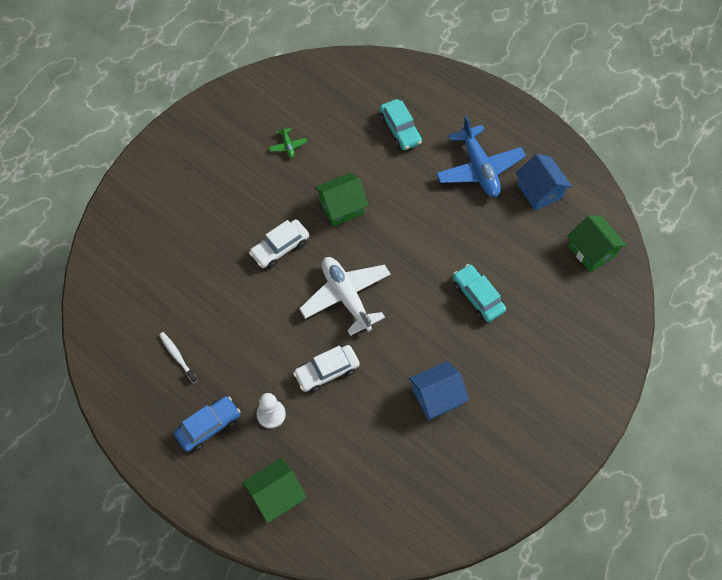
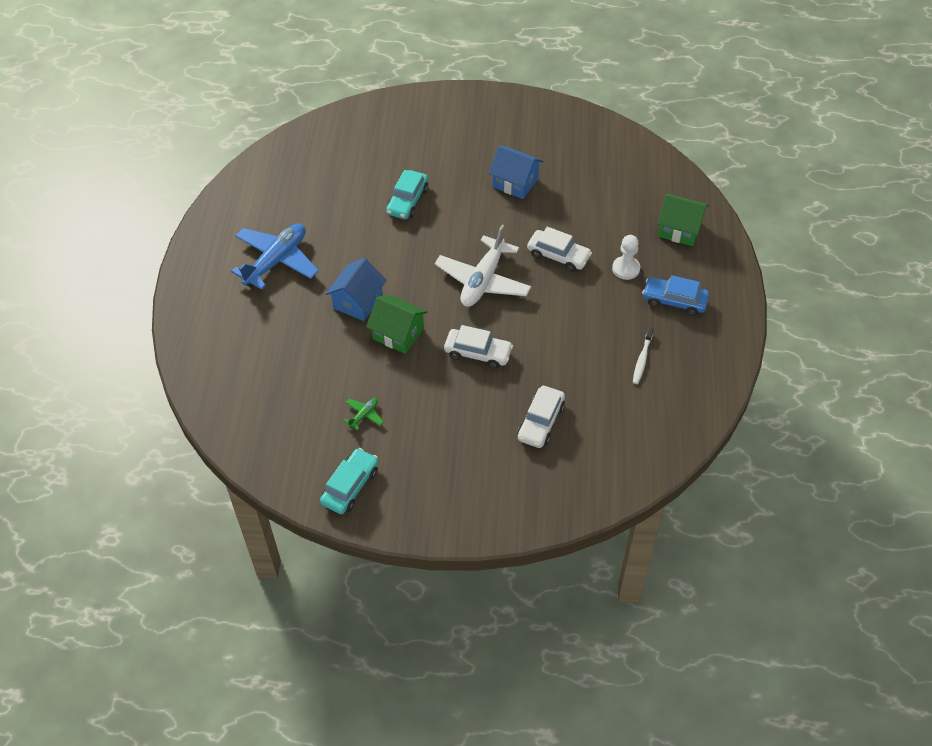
camera: 125 degrees left, 10 degrees down
(187, 248) = (540, 422): none -> white car
(400, 129) = (275, 339): turquoise car -> turquoise car (350, 486)
(540, 191) = (269, 211): blue house -> blue house (358, 301)
(592, 251) = (304, 155): green house -> none

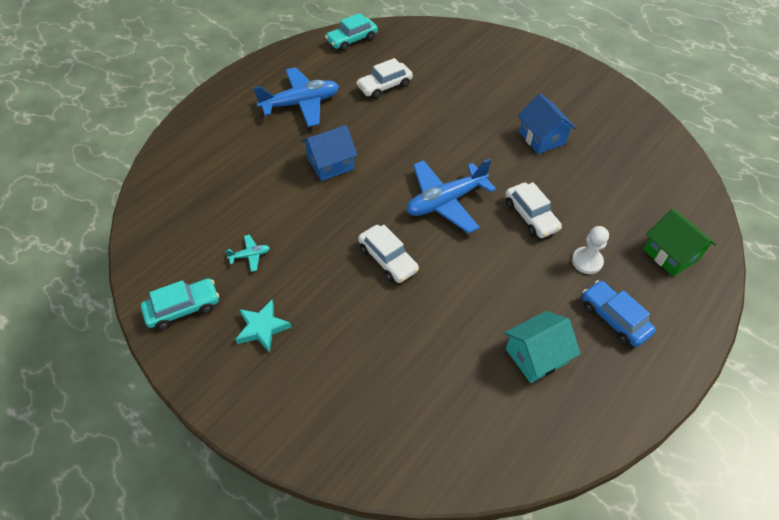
camera: 35 degrees right, 0 degrees up
(364, 415) = (250, 255): green plane -> turquoise plane
(398, 334) = (338, 206): green house -> none
(407, 201) = (439, 109): turquoise car -> turquoise car (352, 40)
(429, 461) = (262, 328): none -> turquoise star
(483, 280) = (446, 201): white plane -> blue plane
(540, 422) = (388, 355): white car -> white car (384, 86)
(642, 359) = (536, 356): white toothbrush -> turquoise house

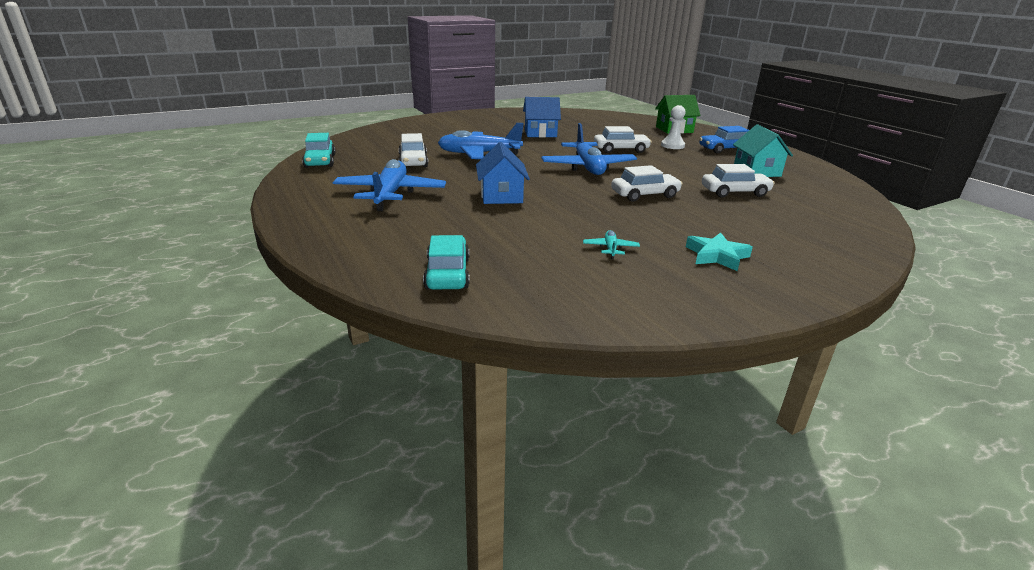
camera: 70 degrees left, 25 degrees down
(183, 308) = (678, 296): turquoise car -> turquoise car (447, 273)
(434, 117) = (479, 154): none -> blue plane
(439, 335) = (735, 192): none -> white car

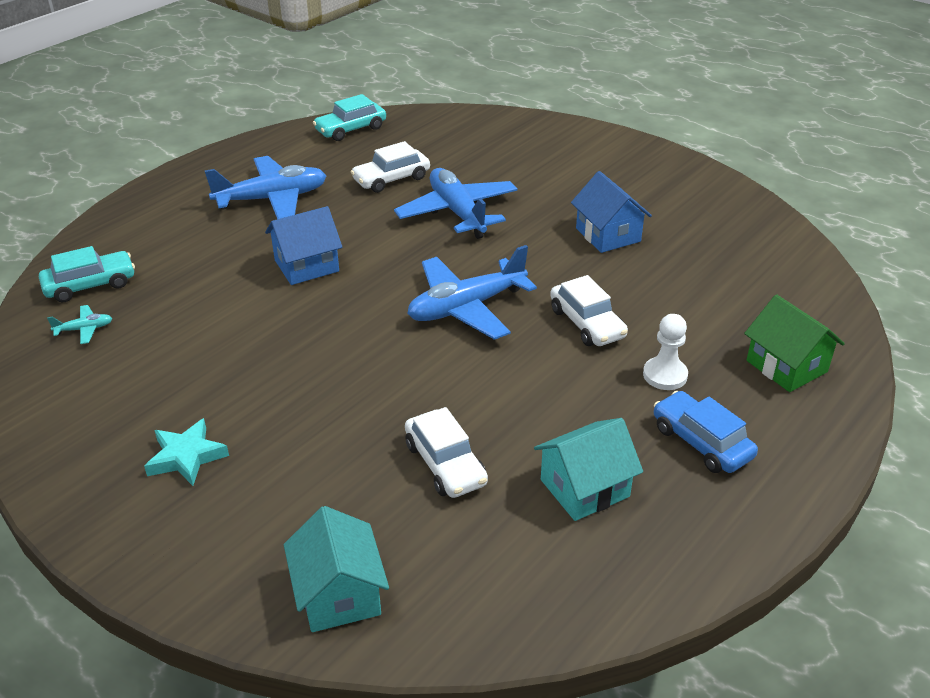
camera: 70 degrees right, 10 degrees up
(610, 249) = (179, 371): turquoise plane -> turquoise plane (84, 329)
(645, 195) = (377, 374): white car -> none
(846, 229) = (339, 594): none -> turquoise house

